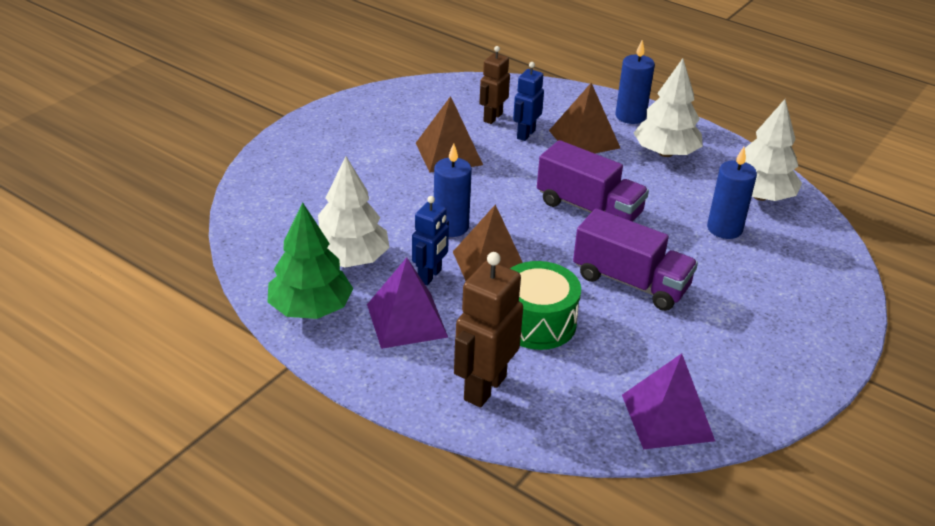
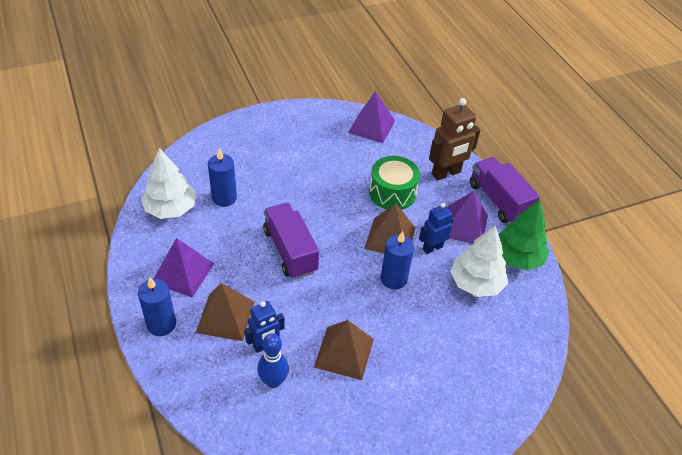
camera: 150 degrees left, 10 degrees up
(492, 117) = (273, 381): brown robot -> blue bowling pin
(630, 282) = (319, 191): purple truck -> purple truck (498, 201)
(665, 153) = (183, 273): white tree -> purple pyramid

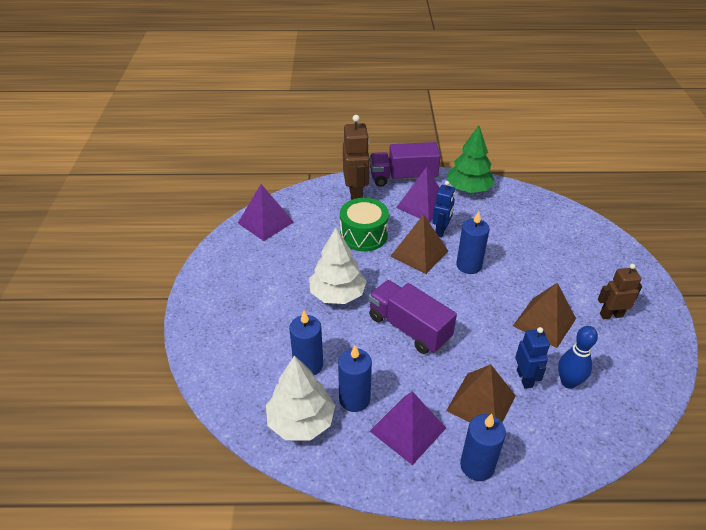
camera: 65 degrees left, 5 degrees down
(201, 234) = (354, 399): none -> blue candle
(290, 251) = (409, 328): purple truck -> purple truck turned 45 degrees clockwise
(382, 412) = (611, 315): none -> brown robot
(432, 248) = (441, 231): blue robot -> blue robot turned 150 degrees counterclockwise
(476, 283) = (488, 219): white tree -> white tree (337, 294)

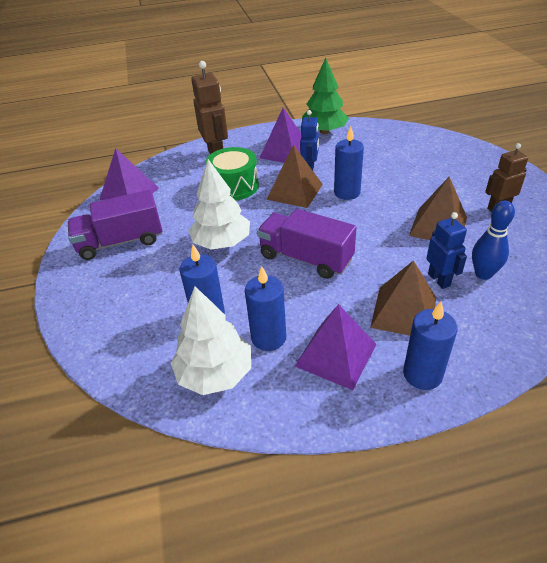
camera: 10 degrees left, 0 degrees up
(403, 177) = (258, 133): purple truck -> purple truck (121, 242)

